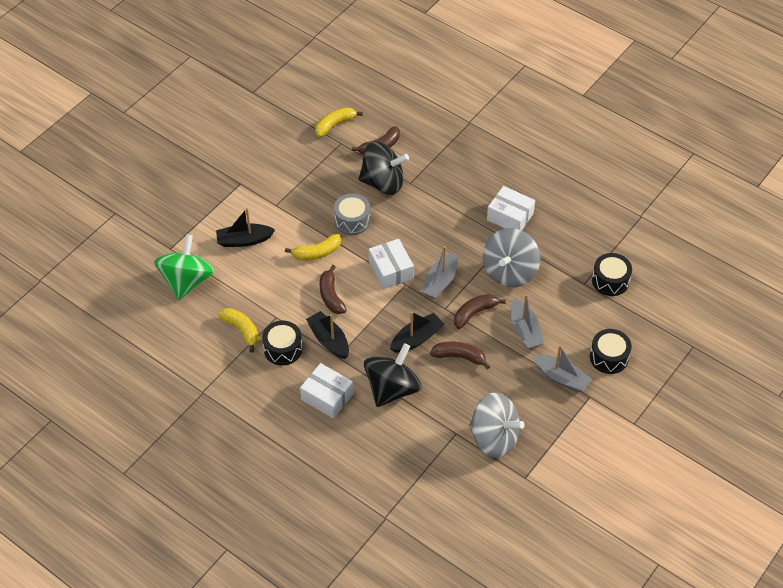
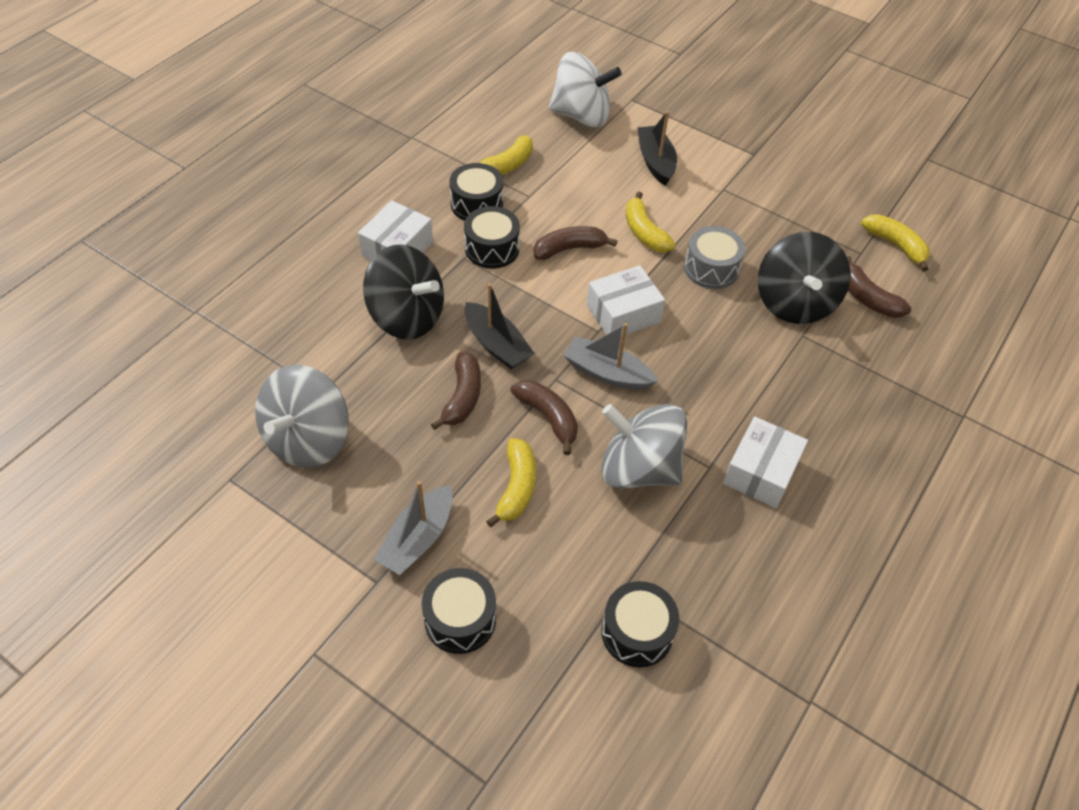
camera: 85 degrees right, 0 degrees up
(187, 281) = (581, 115): green spinning top -> white spinning top
(329, 340) = (492, 248): black boat -> black drum
(525, 330) = (516, 487): grey boat -> yellow banana

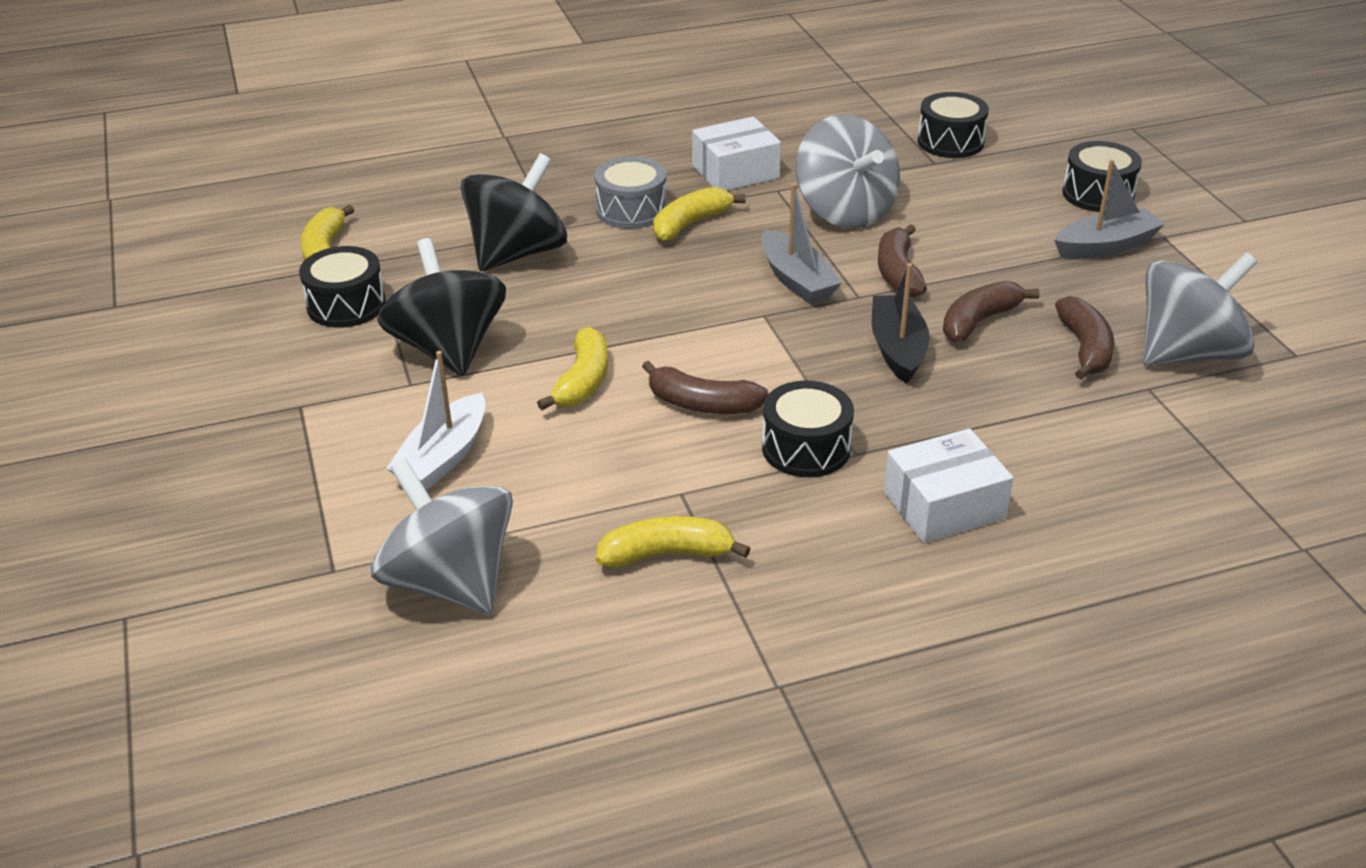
camera: 140 degrees left, 15 degrees down
(407, 317) = (990, 419): black spinning top -> black spinning top (448, 349)
(477, 204) = (771, 516): black drum -> black drum (346, 305)
(516, 487) = (979, 242): yellow banana -> yellow banana (690, 224)
(581, 115) = (450, 582): white spinning top -> grey spinning top
(623, 313) = (716, 317): white box -> none
(655, 162) = (443, 457): black boat -> white boat
(711, 268) = (558, 314): grey drum -> grey drum (631, 210)
(867, 298) = (438, 227): brown banana -> brown banana (1084, 348)

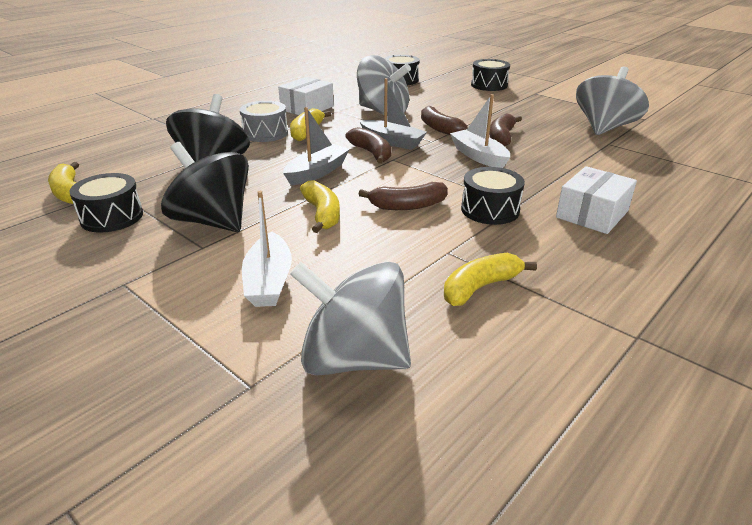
camera: 30 degrees left, 5 degrees down
(897, 349) = (479, 156): black boat -> white boat
(1084, 348) = (561, 136): brown banana -> brown banana (371, 153)
(1105, 246) = (517, 100): grey boat -> grey boat (317, 172)

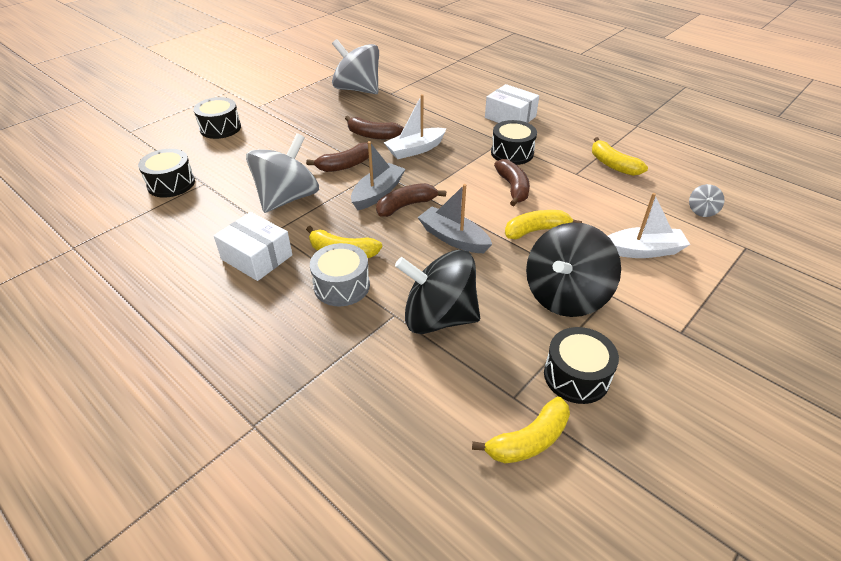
camera: 90 degrees left, 10 degrees up
(353, 358) = (702, 211): grey spinning top -> grey spinning top, size x0.42

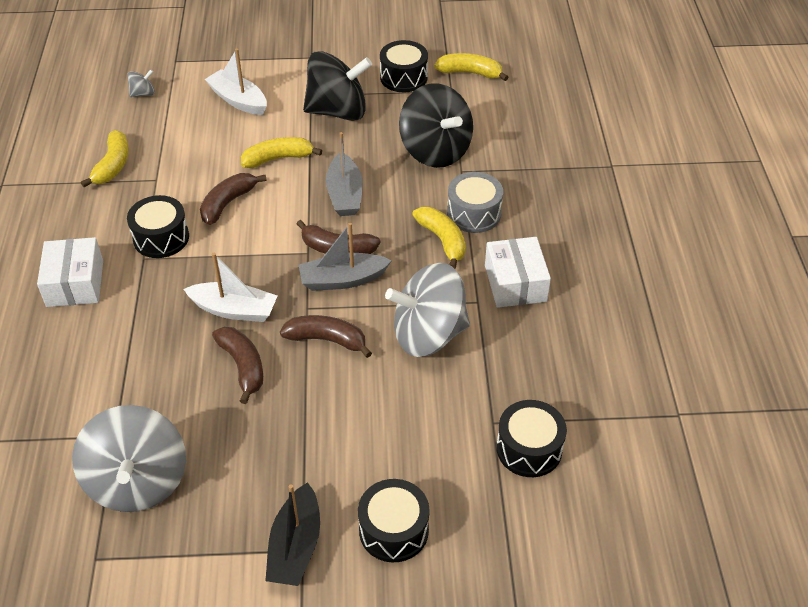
camera: 135 degrees left, 5 degrees up
(262, 106) = (295, 546): none -> black boat
(536, 231) = (278, 159): yellow banana -> yellow banana turned 135 degrees clockwise

